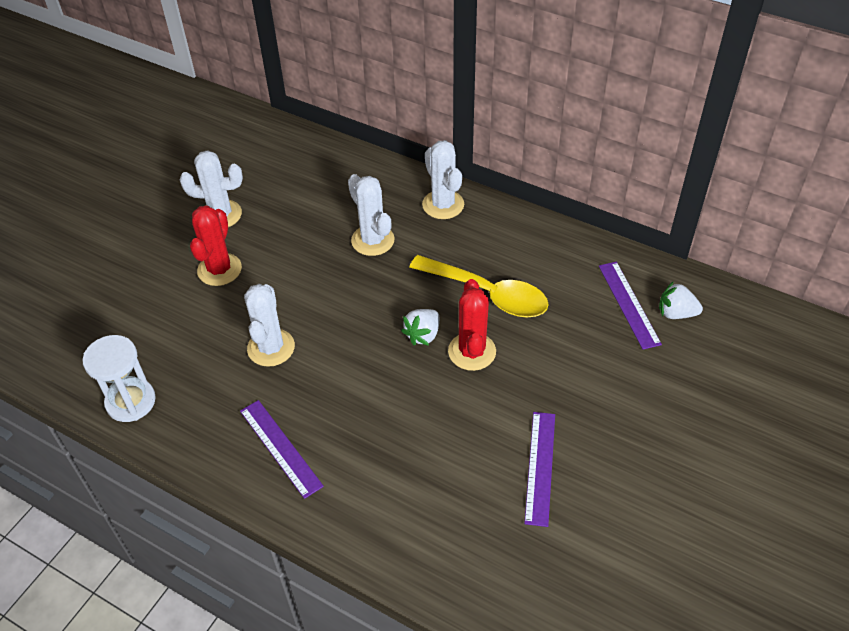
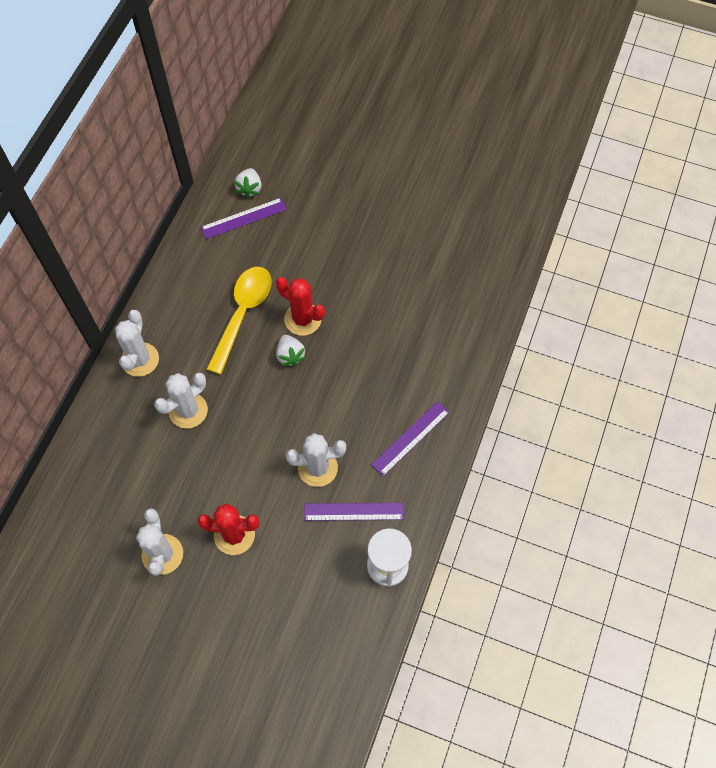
camera: 100 degrees left, 15 degrees up
(423, 335) = (290, 355): white strawberry -> white strawberry turned 45 degrees clockwise
(443, 205) = (140, 359): white cactus -> white cactus turned 45 degrees counterclockwise
(472, 351) = (302, 319): red cactus -> red cactus turned 45 degrees clockwise
(540, 467) = (396, 267): purple ruler -> purple ruler (354, 511)

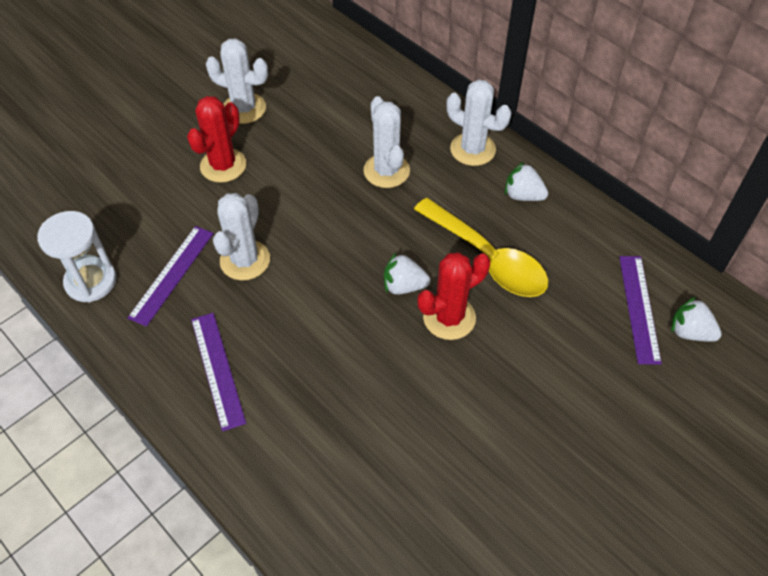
camera: 115 degrees right, 10 degrees down
(174, 311) = (523, 195): none -> white strawberry

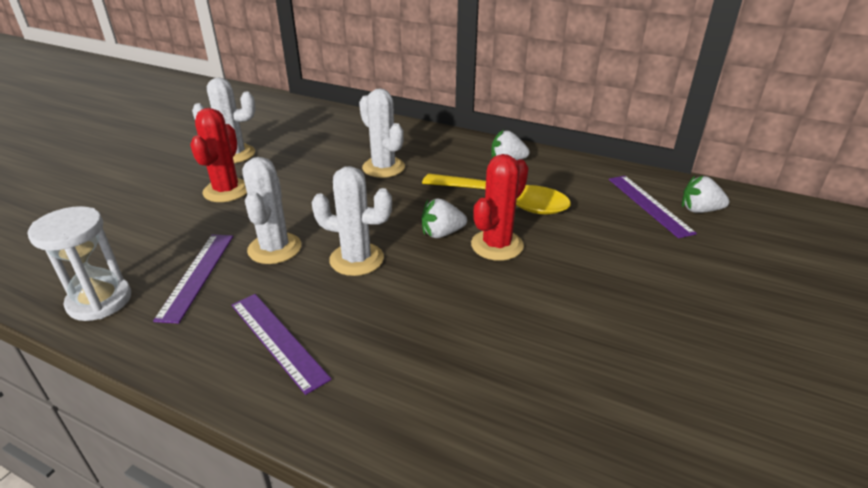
camera: 20 degrees left, 20 degrees down
(472, 149) = (449, 144): white cactus -> white cactus (356, 259)

